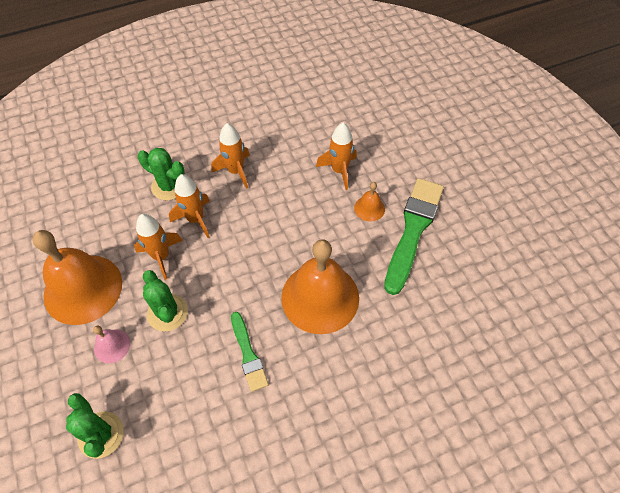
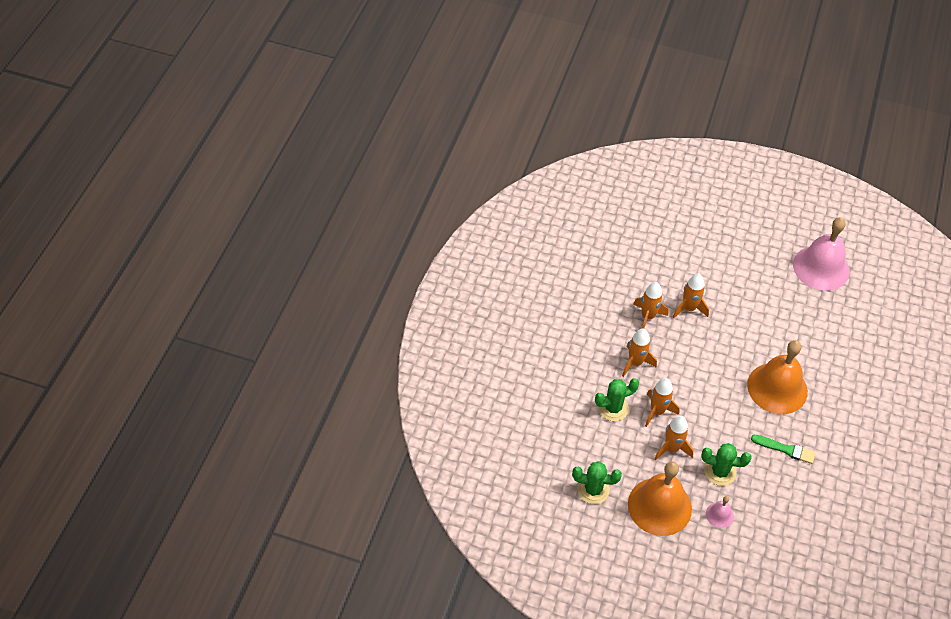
camera: 50 degrees left, 5 degrees down
(101, 434) = (778, 554): green cactus -> green cactus (593, 490)
(297, 149) = (647, 317): none -> orange rocket
(369, 208) = (734, 316): orange bell -> none
(413, 230) = (770, 308): green brush -> none
(513, 240) = (821, 268): none -> pink bell

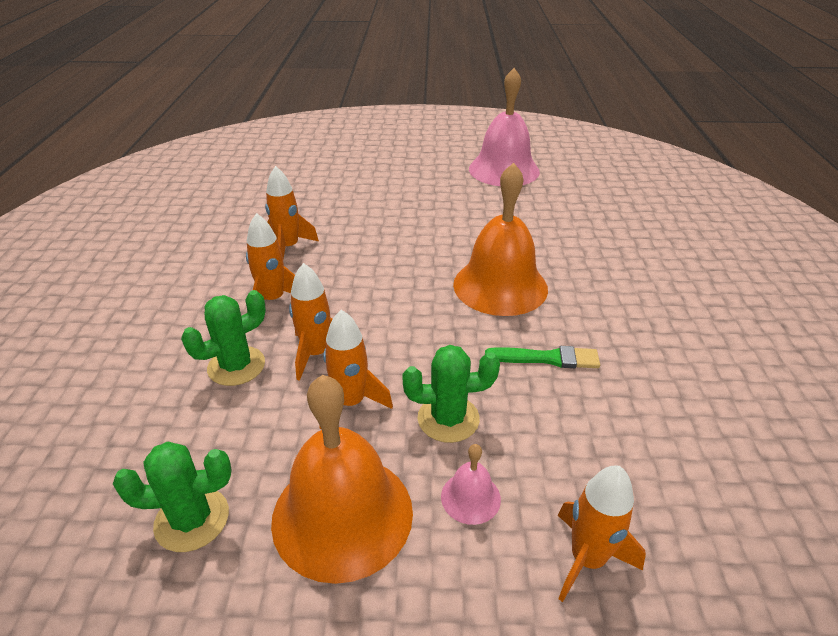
camera: 15 degrees left, 15 degrees down
(689, 308) = (347, 230): orange rocket -> orange rocket (587, 559)

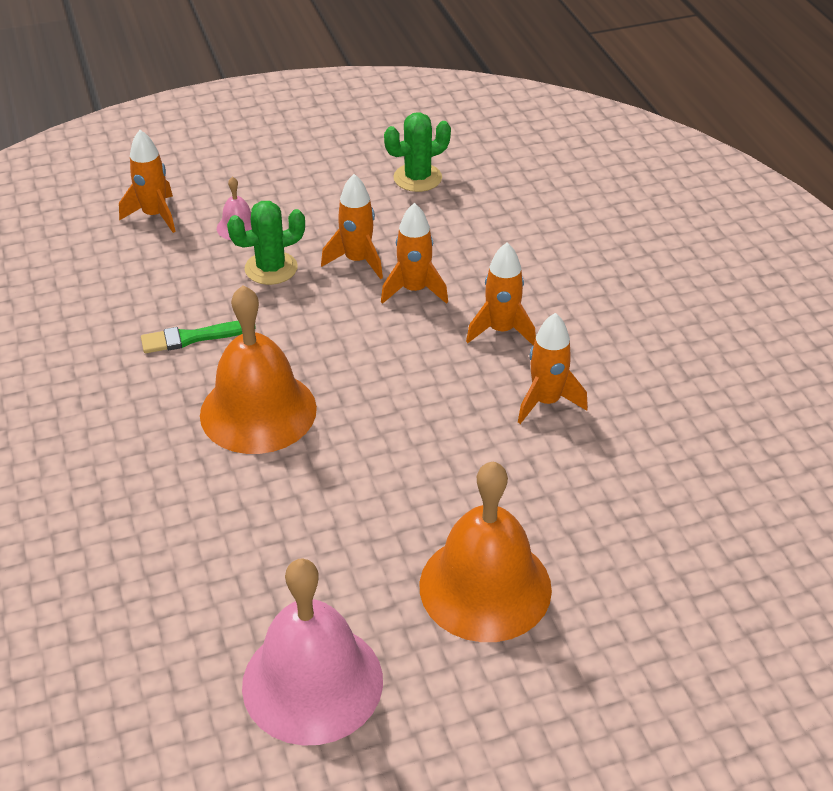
camera: 160 degrees right, 5 degrees up
(236, 366) = (477, 264): green cactus -> none
(342, 514) = (322, 200): orange bell -> orange bell (485, 587)

